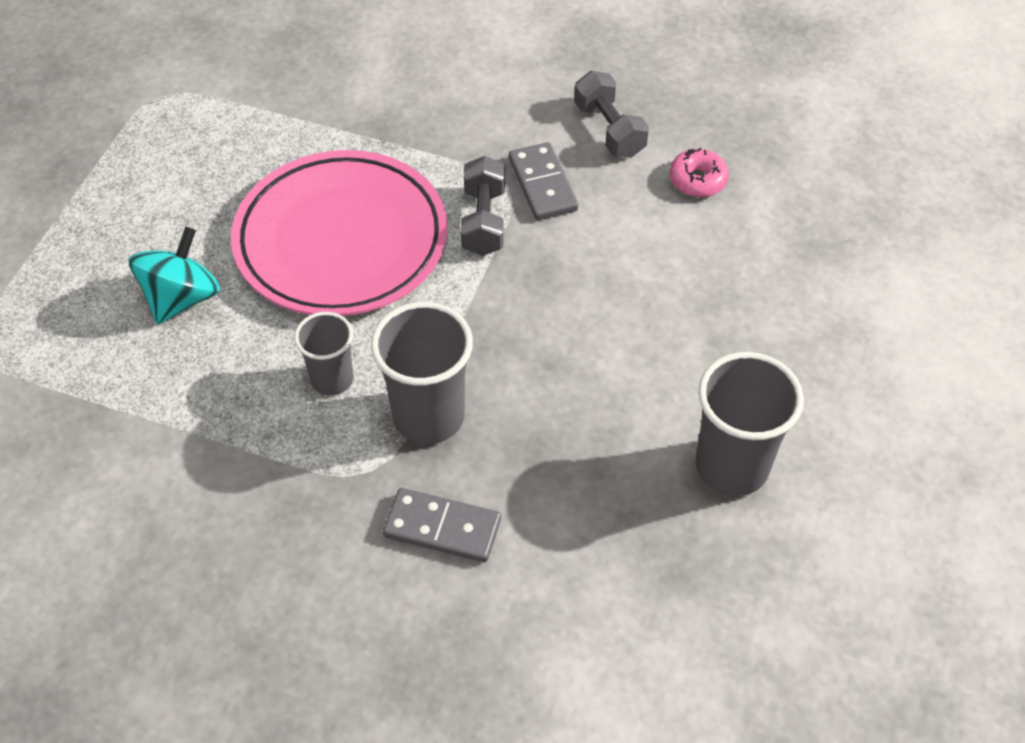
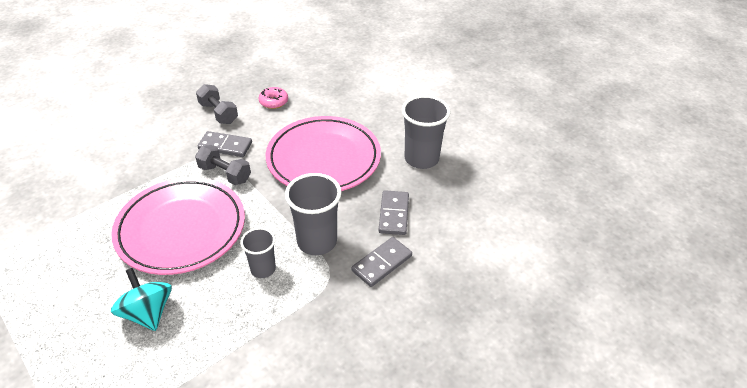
camera: 60 degrees left, 10 degrees down
(561, 491) = (394, 214): none -> grey domino
(609, 130) = (218, 113): grey dumbbell -> grey dumbbell turned 45 degrees clockwise
(615, 325) = (323, 159): none -> pink plate

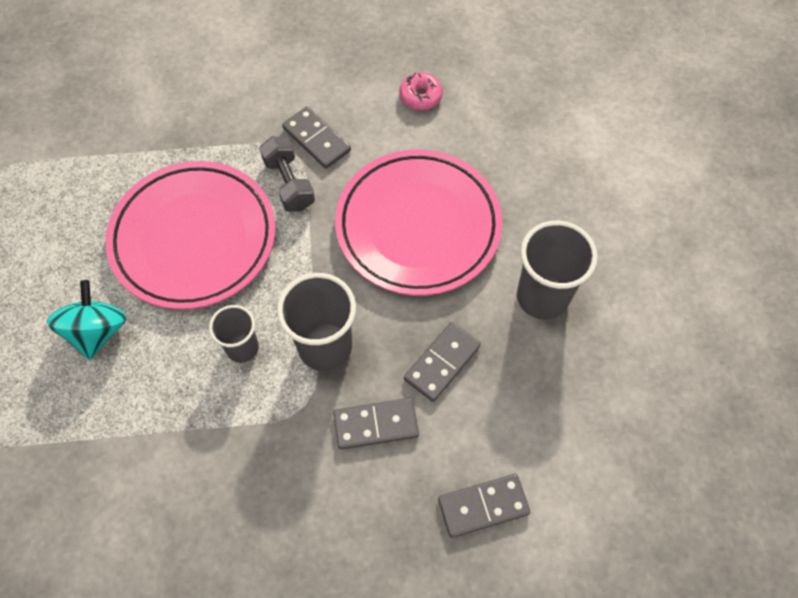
camera: 35 degrees right, 20 degrees up
(218, 113) = (342, 80): grey dumbbell -> none
(477, 268) = (483, 506): none -> grey domino

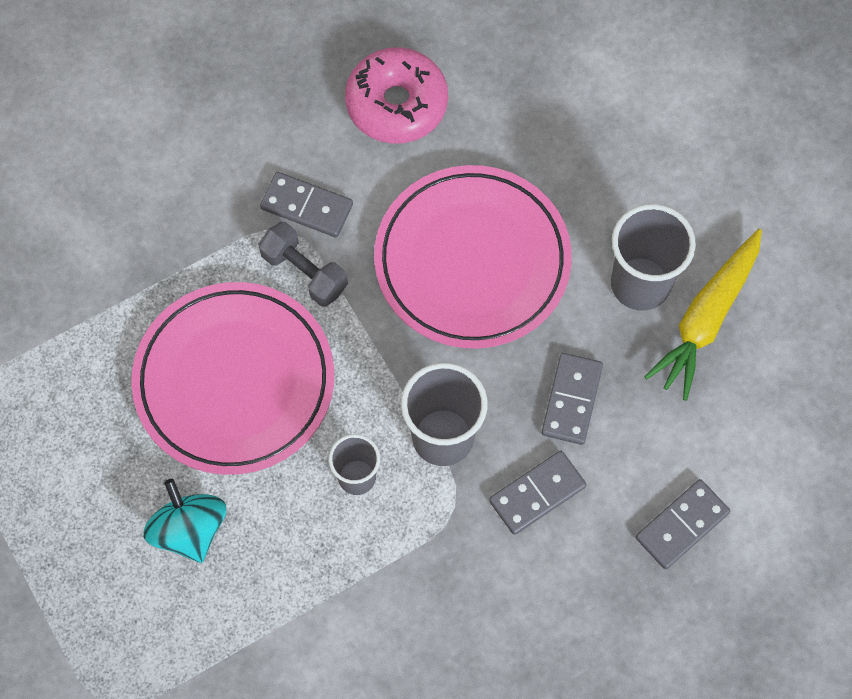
camera: 25 degrees left, 5 degrees up
(420, 96) = (396, 104): pink donut -> pink donut, size x1.90
(584, 346) = (706, 318): none -> yellow carrot

